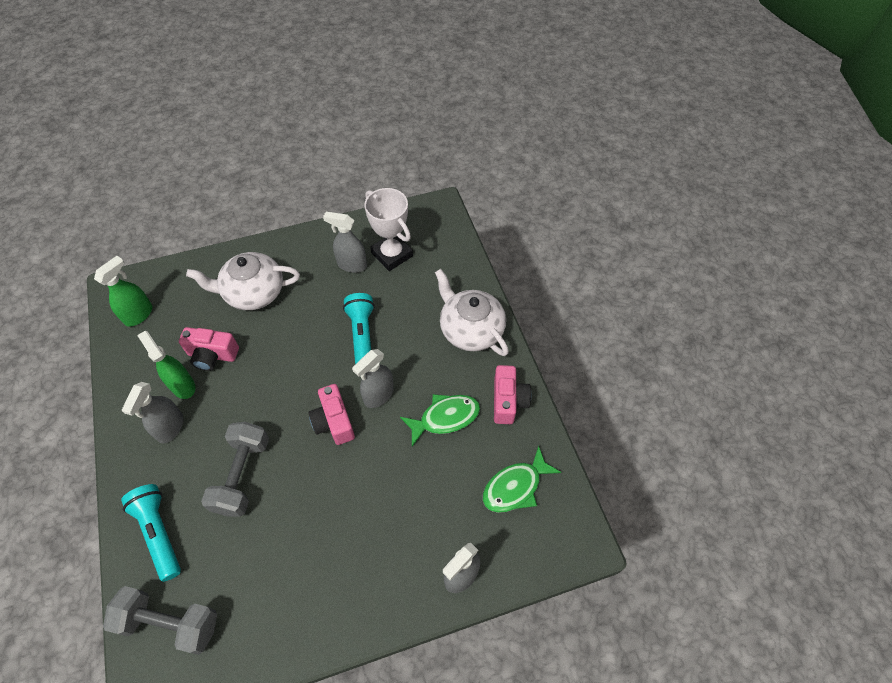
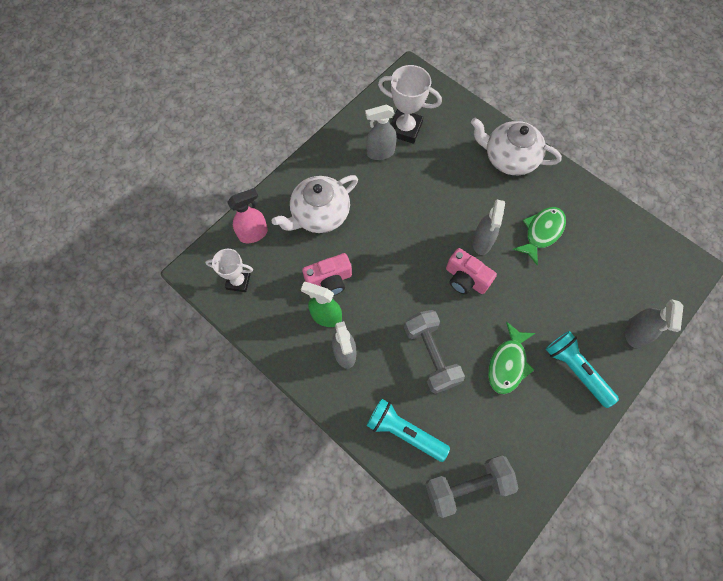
camera: 30 degrees left, 10 degrees up
(139, 314) = (238, 281): green spray bottle -> white trophy
(185, 281) = (254, 234): none -> pink spray bottle
(362, 337) = (434, 205): turquoise flashlight -> turquoise flashlight (575, 370)
(508, 401) = (575, 197): pink camera -> none
(515, 486) = (624, 254): green fish -> green fish (508, 363)

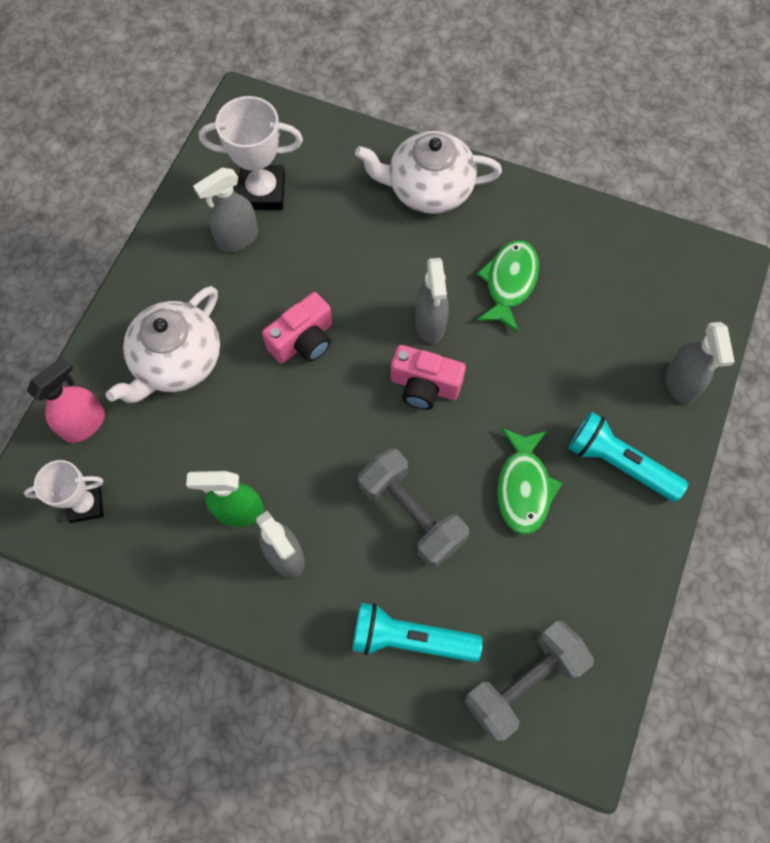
camera: 20 degrees left, 0 degrees up
(329, 281) = (226, 456): pink camera -> pink camera (303, 341)

